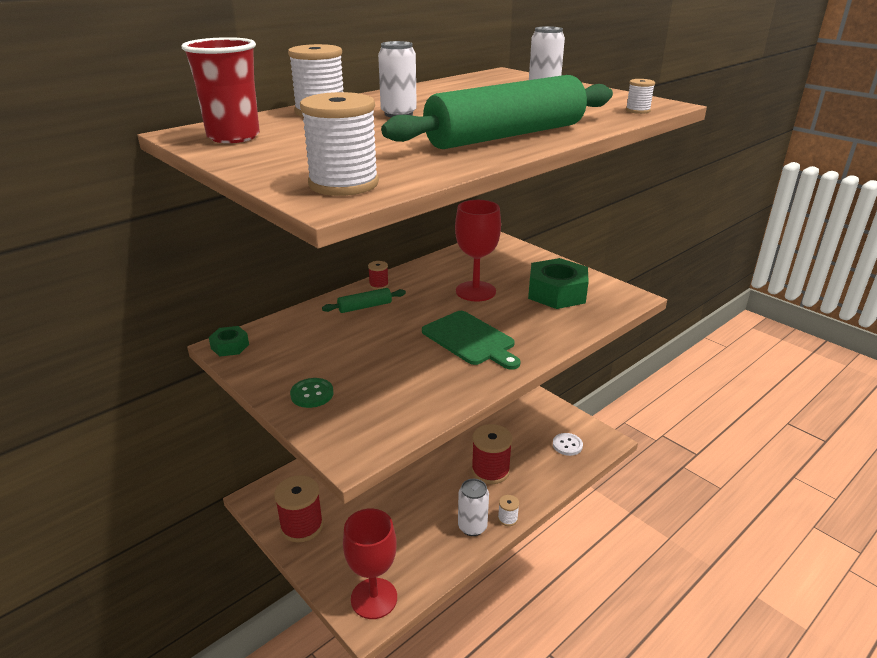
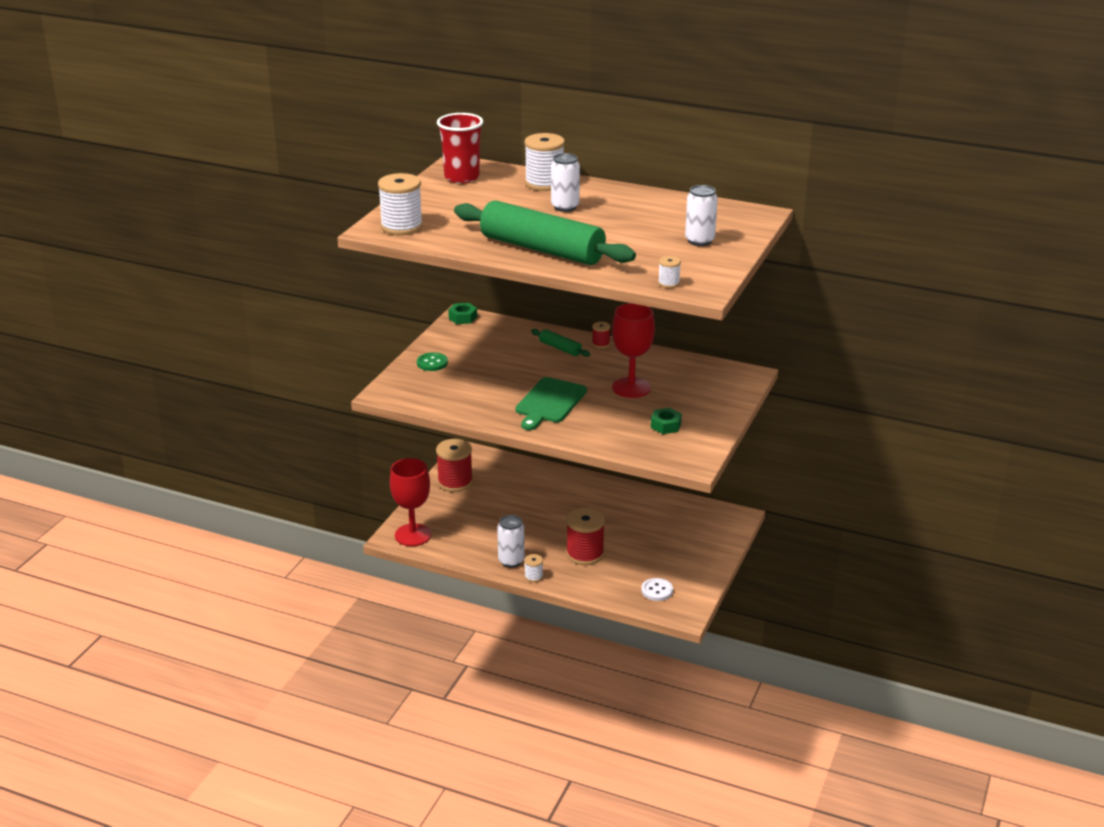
camera: 65 degrees right, 0 degrees up
(557, 293) = (666, 425): green nut -> green nut, size x0.50

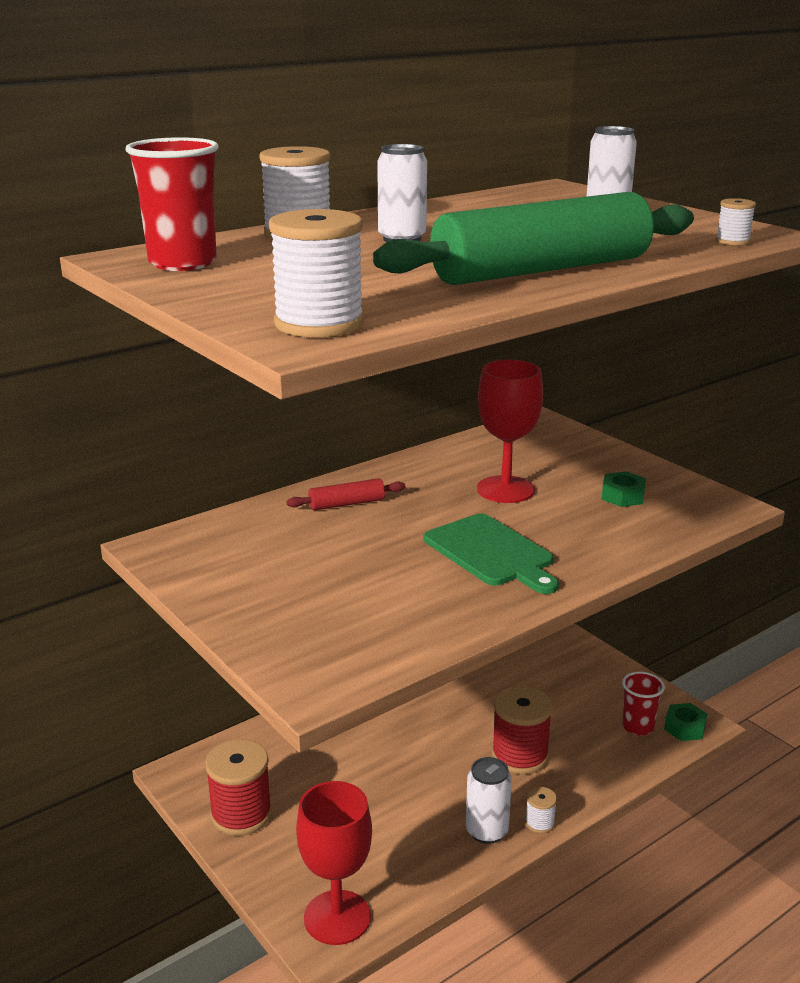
camera: 60 degrees left, 5 degrees down
(432, 363) = (265, 612): green button -> none
(462, 318) = (158, 547): green nut -> green nut (684, 728)
(560, 348) = (347, 504): green rolling pin -> red rolling pin
(601, 344) = (368, 476): red spool -> none
(657, 590) = (638, 727): white button -> red cup

